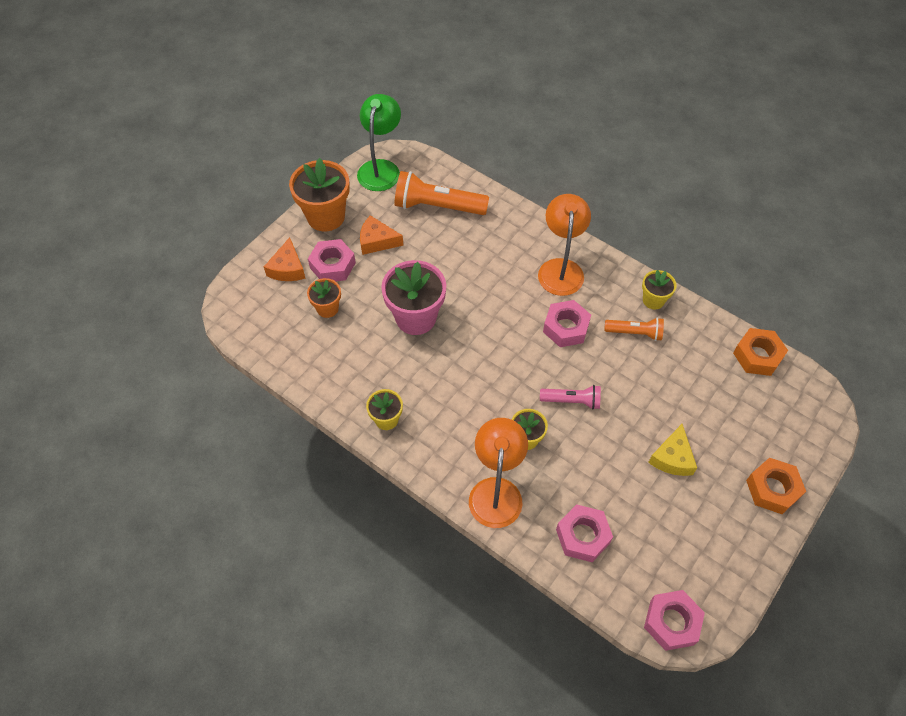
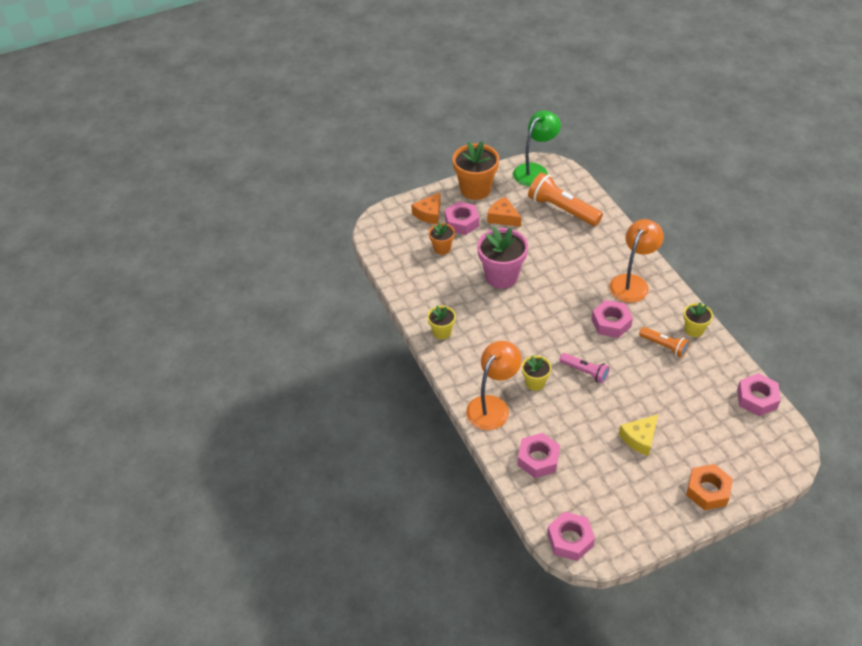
camera: 30 degrees right, 10 degrees down
(757, 356) = (757, 399): orange nut -> pink nut

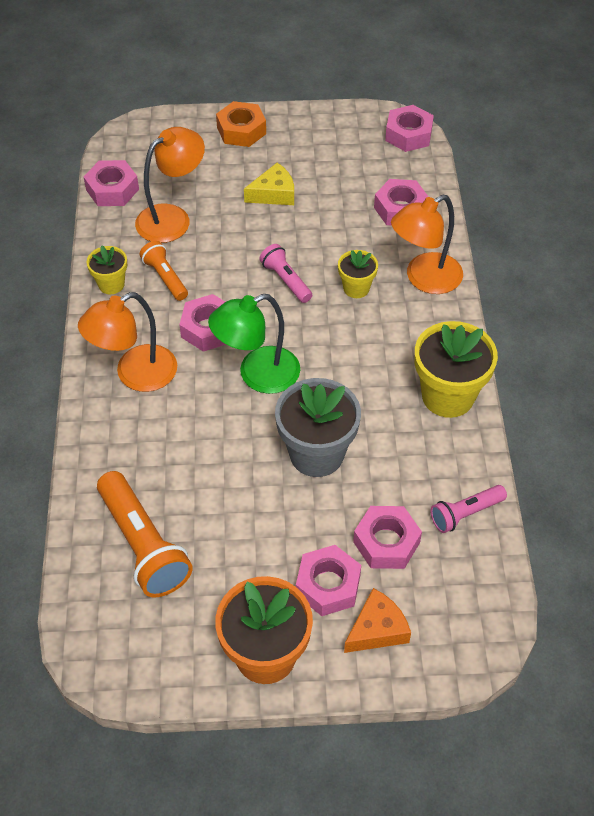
camera: 160 degrees left, 5 degrees up
(406, 274) = (465, 513): none -> pink flashlight
(442, 248) = (386, 542): orange flower pot -> pink nut
(442, 332) = (448, 396): yellow flower pot -> yellow flower pot, size x1.86
(501, 276) = (316, 454): pink flower pot -> grey flower pot
(503, 217) = (252, 568): orange cheese -> none
(535, 170) = (131, 657): green lamp -> green lamp (257, 375)
(696, 391) = (172, 218): none -> orange lamp

